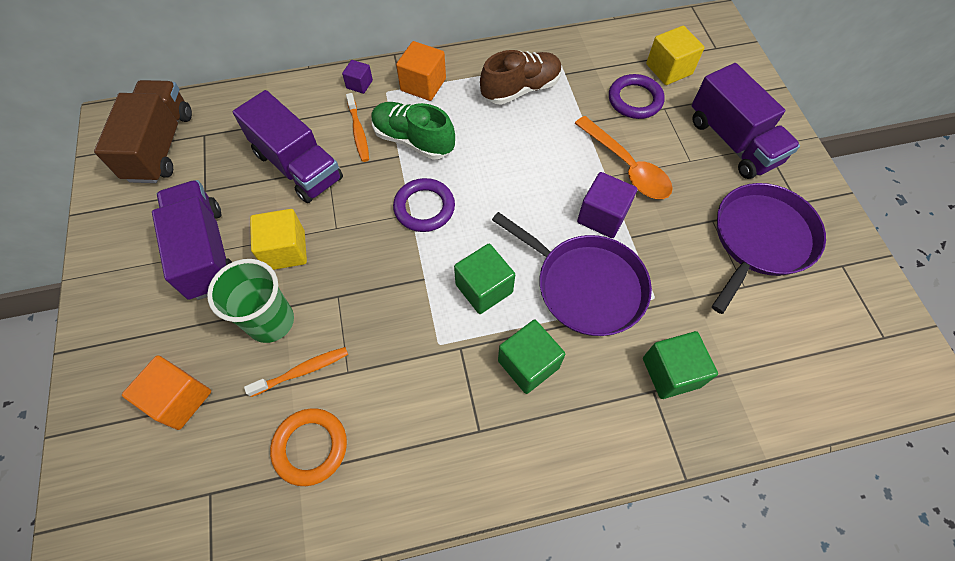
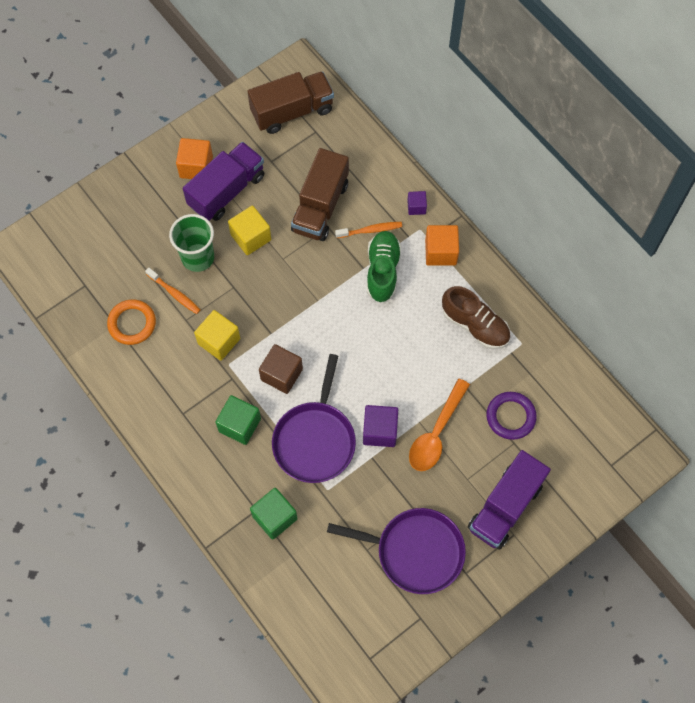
camera: 65 degrees right, 5 degrees up
(180, 399) = (128, 237): orange cube -> orange cube (196, 167)
(298, 166) = (320, 207): purple truck -> brown truck
(358, 132) = (370, 230): orange toothbrush -> orange toothbrush turned 150 degrees counterclockwise
(424, 208) = (327, 307): purple ring -> none
(484, 288) = (281, 374): green cube -> brown cube
(669, 69) = (561, 433): yellow cube -> yellow cube (219, 341)

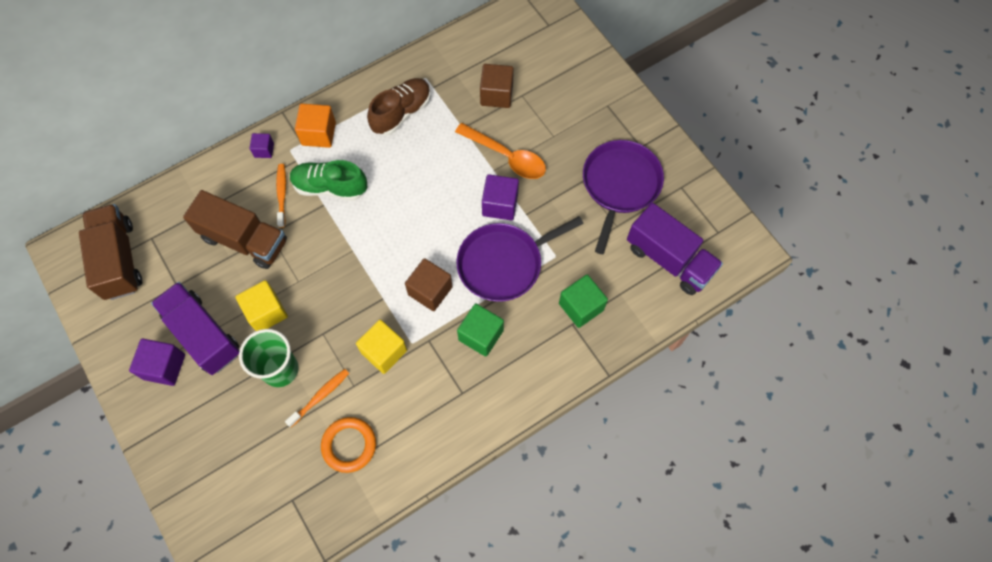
camera: 85 degrees left, 0 degrees up
(196, 167) = (164, 367): orange cube -> purple cube
(315, 440) = (504, 263): purple pan -> purple pan turned 135 degrees clockwise
(505, 507) = (581, 109): purple truck -> purple truck (669, 259)
(510, 417) = (496, 95): purple ring -> brown cube

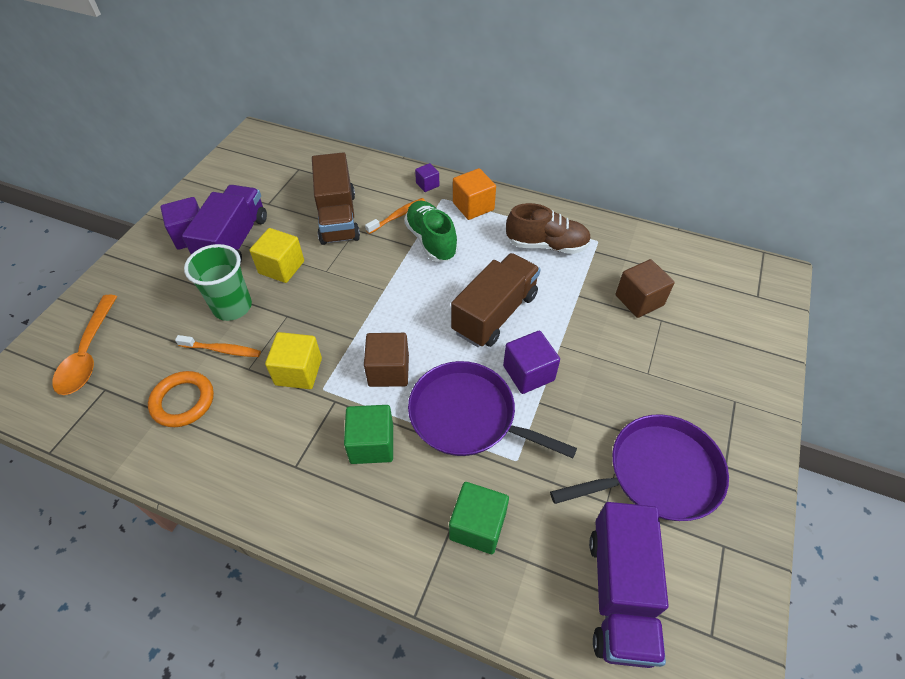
camera: 55 degrees right, 15 degrees down
(119, 260) = (267, 163): brown truck -> brown truck (495, 313)
(506, 156) = (584, 347): orange spoon -> orange spoon (89, 353)

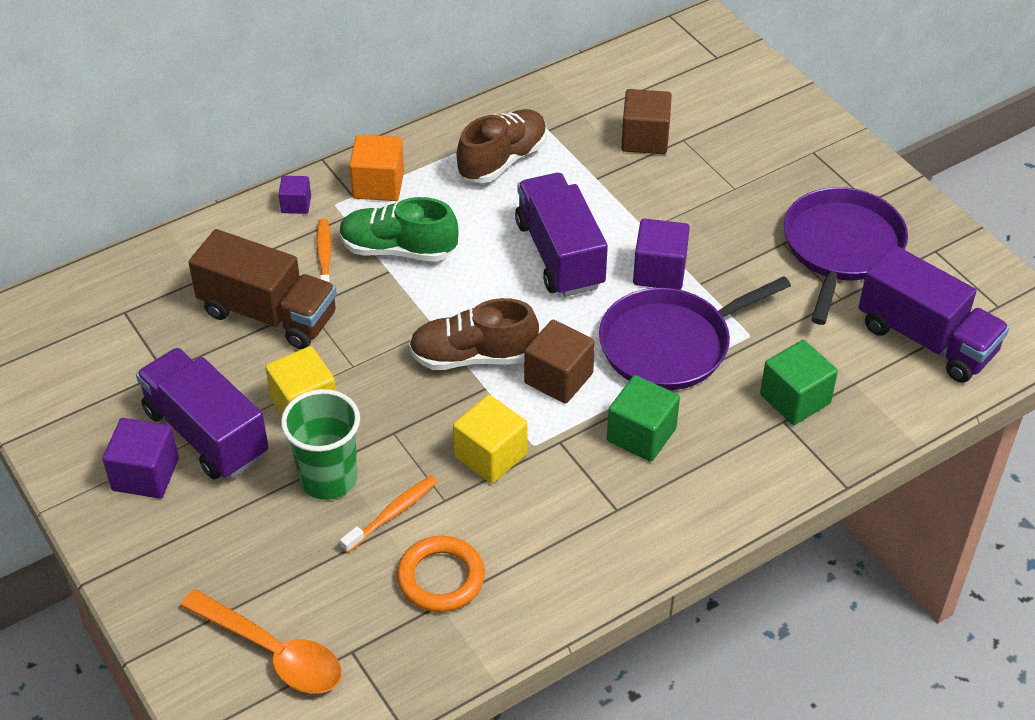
camera: 55 degrees left, 5 degrees down
(374, 319) = (472, 357): none -> brown shoe
(495, 313) = (560, 254): brown truck -> purple truck

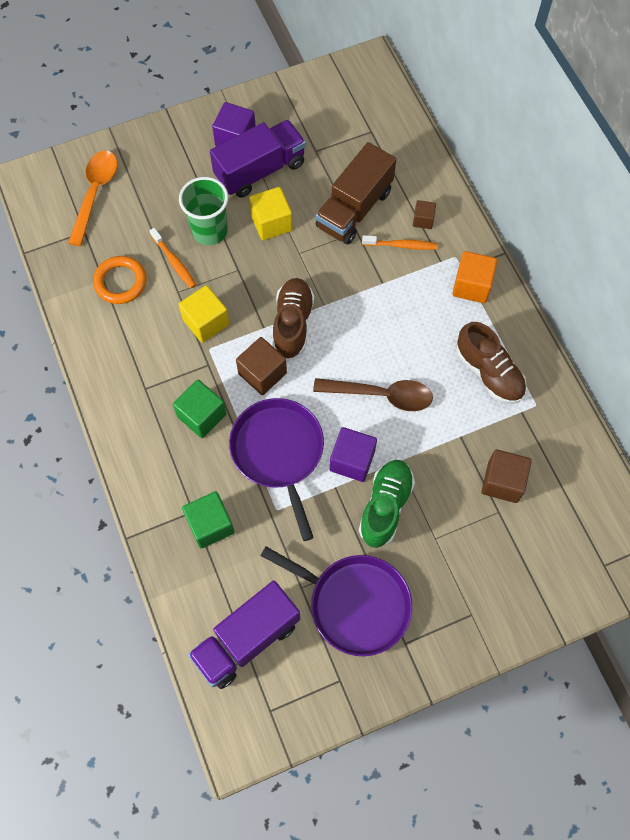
camera: 100 degrees right, 20 degrees up
(272, 652) = (95, 194): orange spoon -> orange spoon turned 150 degrees clockwise
(279, 240) = (423, 220): none -> brown cube
(296, 204) = (458, 232): purple cube -> none
(398, 249) = (402, 291): green shoe -> green shoe (385, 506)
(560, 254) = (381, 395): purple truck -> brown spoon

